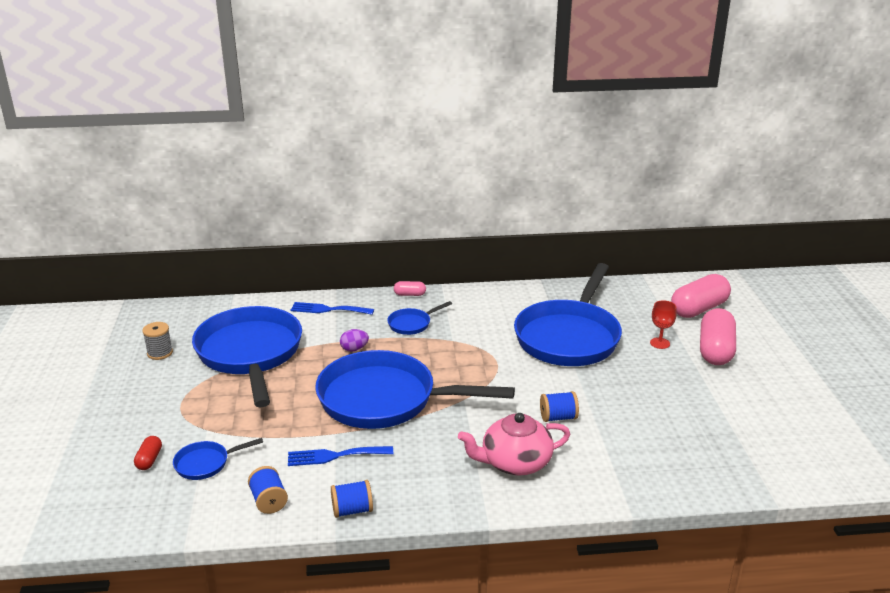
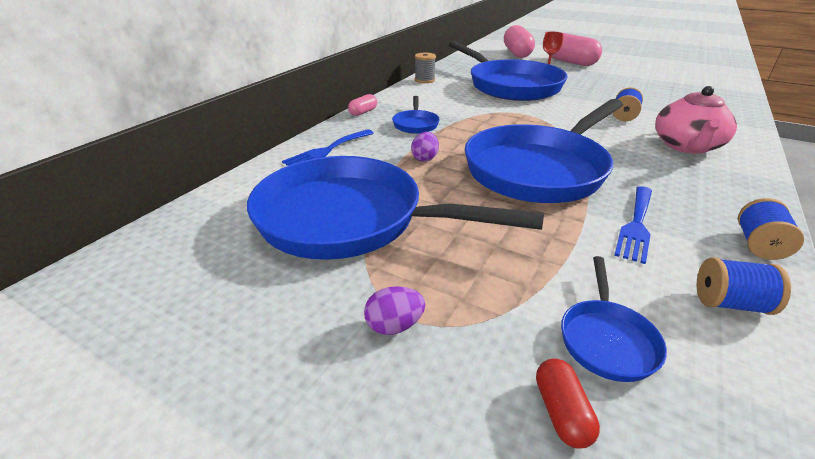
camera: 55 degrees left, 5 degrees up
(149, 460) = (561, 412): red capsule -> red capsule turned 45 degrees clockwise
(160, 353) = (233, 298): grey spool -> grey spool (424, 80)
(172, 401) = (394, 326): none -> purple egg

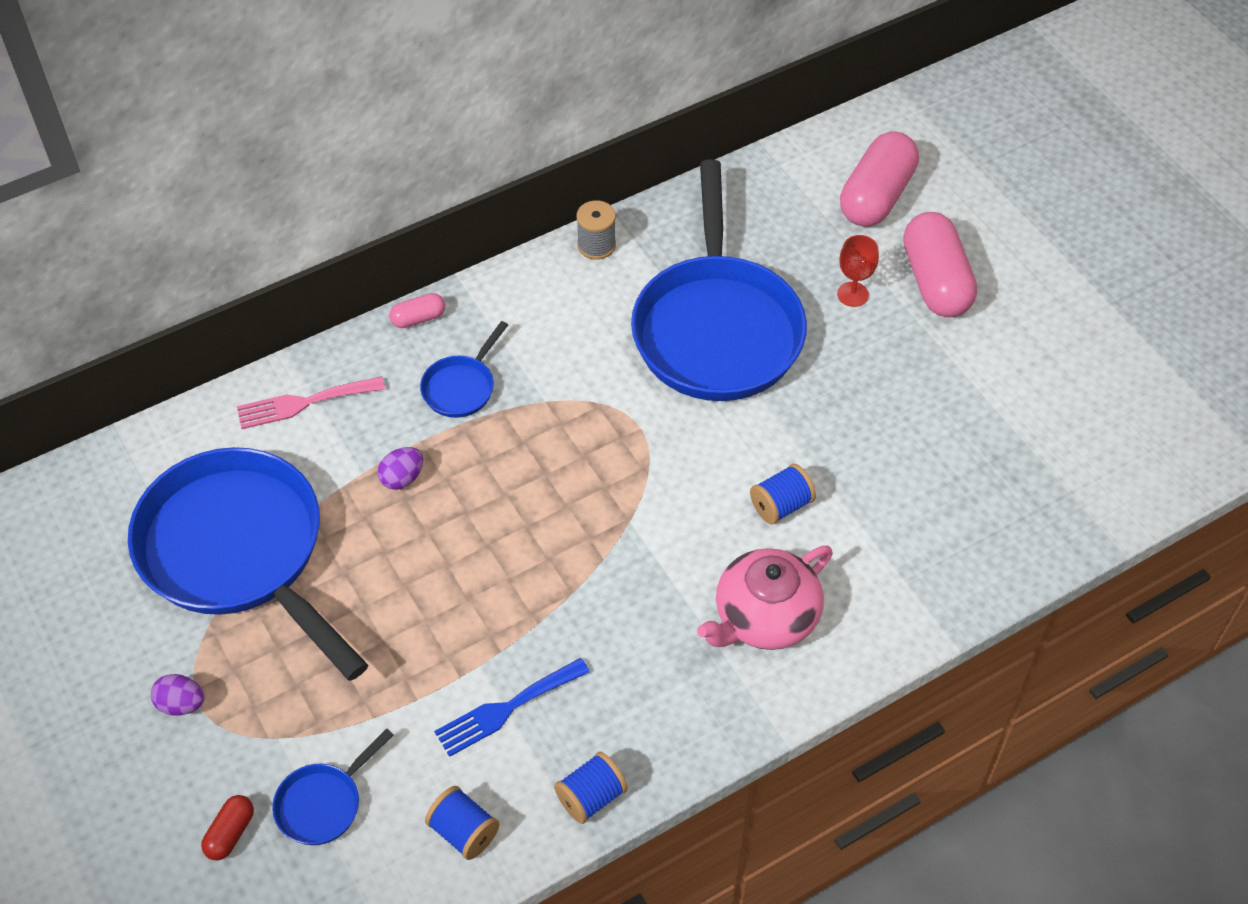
camera: 30 degrees right, 20 degrees up
(327, 150) = (304, 403): blue fork -> pink fork
(539, 169) = (513, 568): blue pan -> none

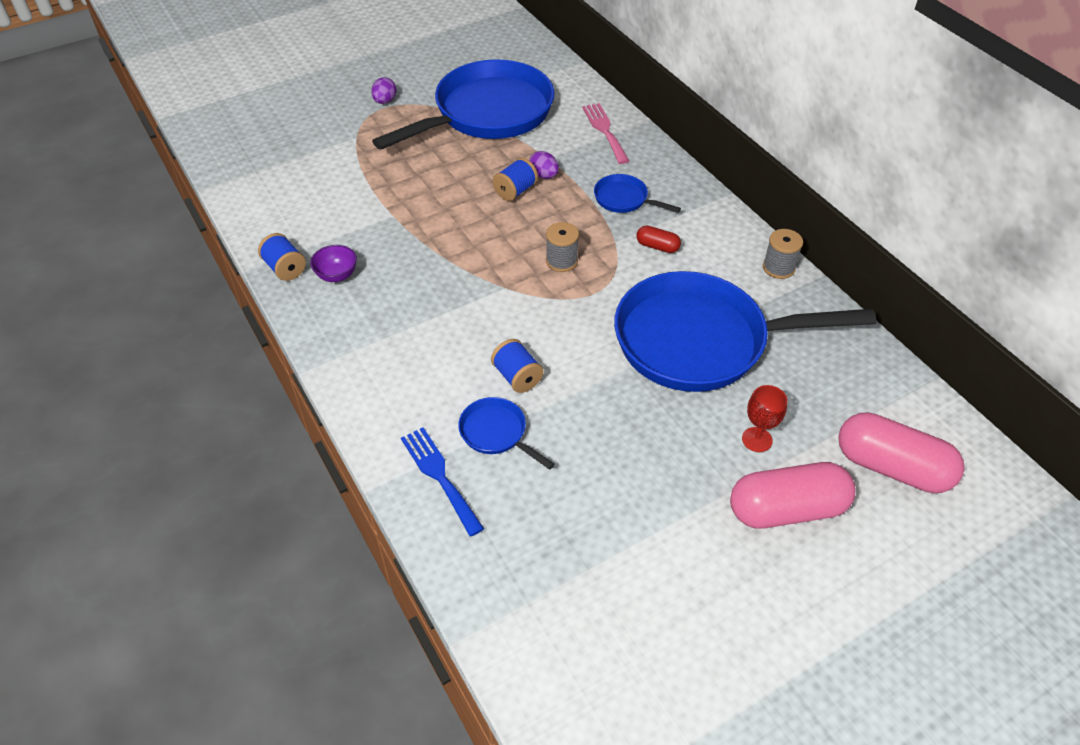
camera: 90 degrees right, 5 degrees down
(230, 833) = (299, 124): red capsule -> red capsule (657, 246)
(323, 803) = (309, 156): blue pan -> blue pan (496, 433)
(418, 318) = (685, 176): pink capsule -> none
(464, 832) = (275, 212): blue spool -> blue spool (515, 191)
(506, 709) = (358, 228): blue fork -> blue fork (439, 476)
(581, 459) = (561, 261): none -> grey spool
(606, 725) = (337, 275): none -> purple bowl
(765, 617) = (413, 363): pink teapot -> none

